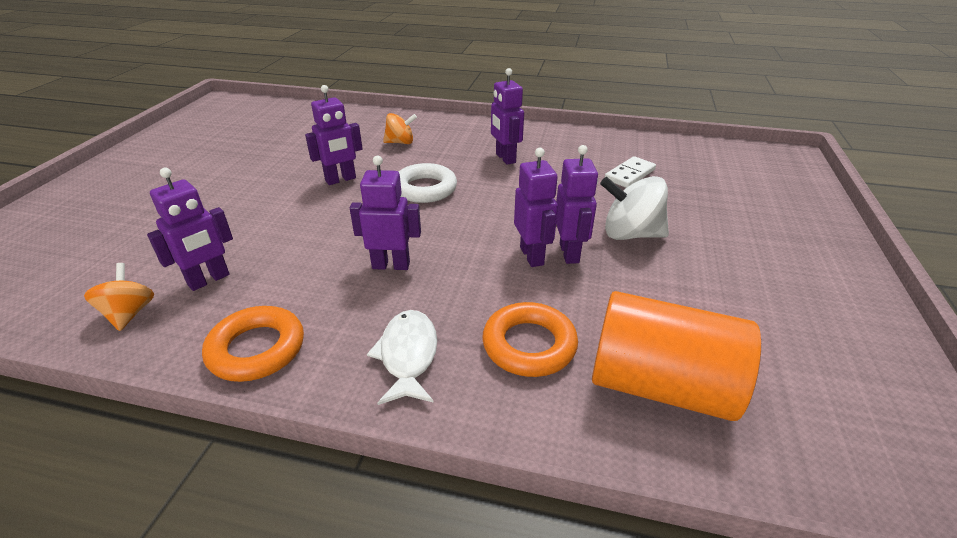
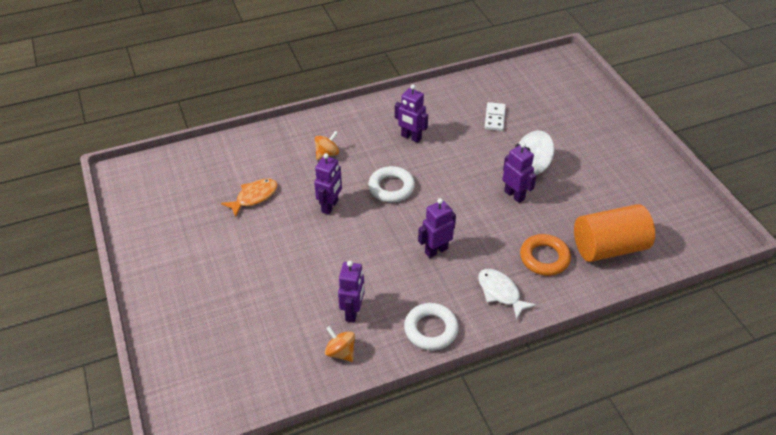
camera: 35 degrees left, 10 degrees up
(257, 349) = (431, 329): orange ring -> white ring
(287, 148) = (254, 197): none -> orange fish
(532, 256) = (498, 206): purple robot -> none

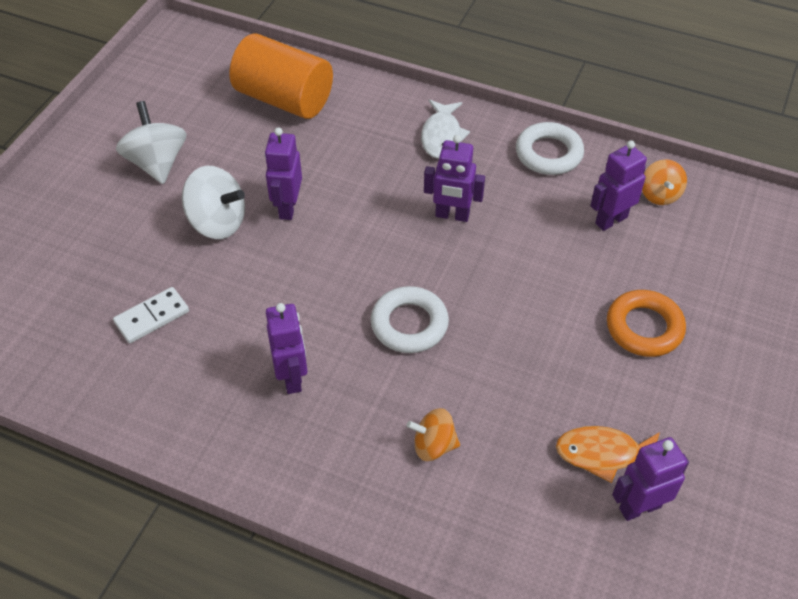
camera: 135 degrees left, 5 degrees up
(330, 206) = (513, 358): purple robot -> purple robot (639, 507)
(544, 258) = (356, 133): orange ring -> orange ring (644, 328)
(602, 170) = (157, 163): none -> white spinning top

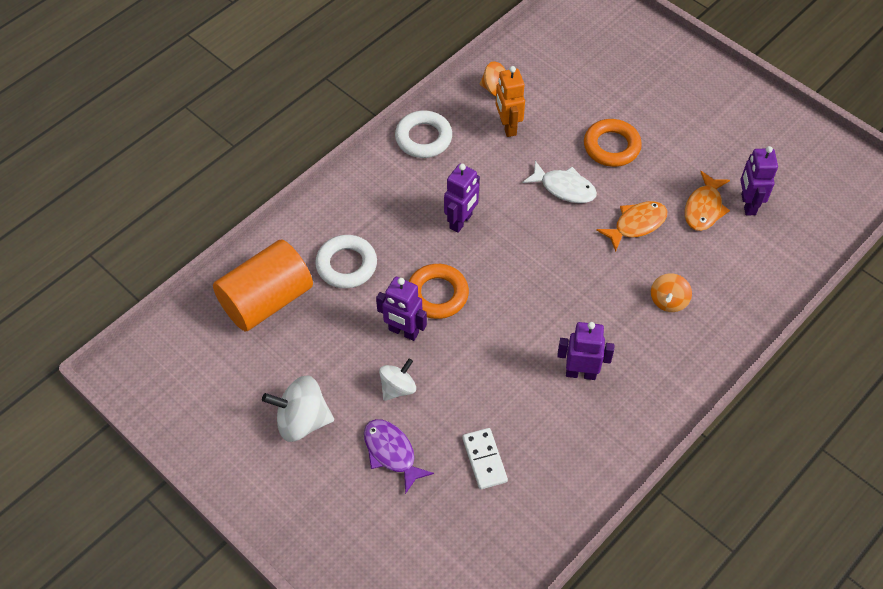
camera: 70 degrees left, 5 degrees up
(139, 239) = (391, 453): none -> purple fish
(217, 222) = (397, 388): white spinning top -> white spinning top, size x0.64
(346, 222) = (437, 294): none -> orange ring
(409, 324) = (558, 283): white ring -> white ring (346, 265)
(442, 136) = (370, 200): white fish -> white fish (564, 188)
(535, 383) = (636, 224): none -> orange fish
(611, 220) = (507, 126): purple robot -> orange robot

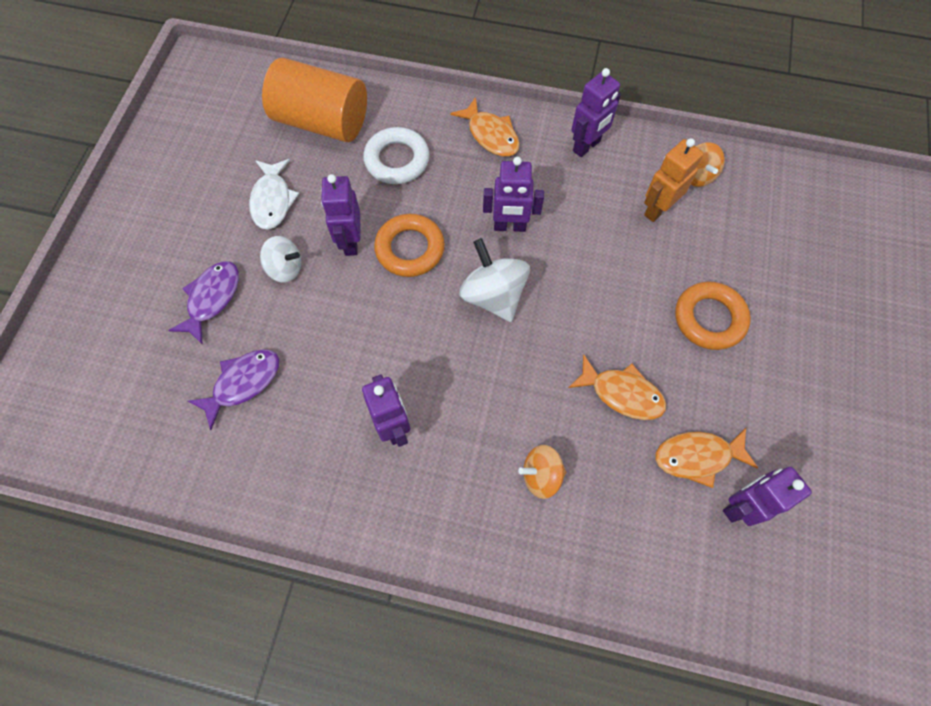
camera: 60 degrees right, 10 degrees up
(302, 421) = (211, 211): white spinning top -> white spinning top (493, 295)
(368, 192) = (491, 135): none -> orange fish
(423, 138) = (587, 146): white ring -> purple robot
(484, 459) = (243, 383): white domino -> purple fish
(564, 188) = (618, 299): white fish -> white fish (272, 200)

